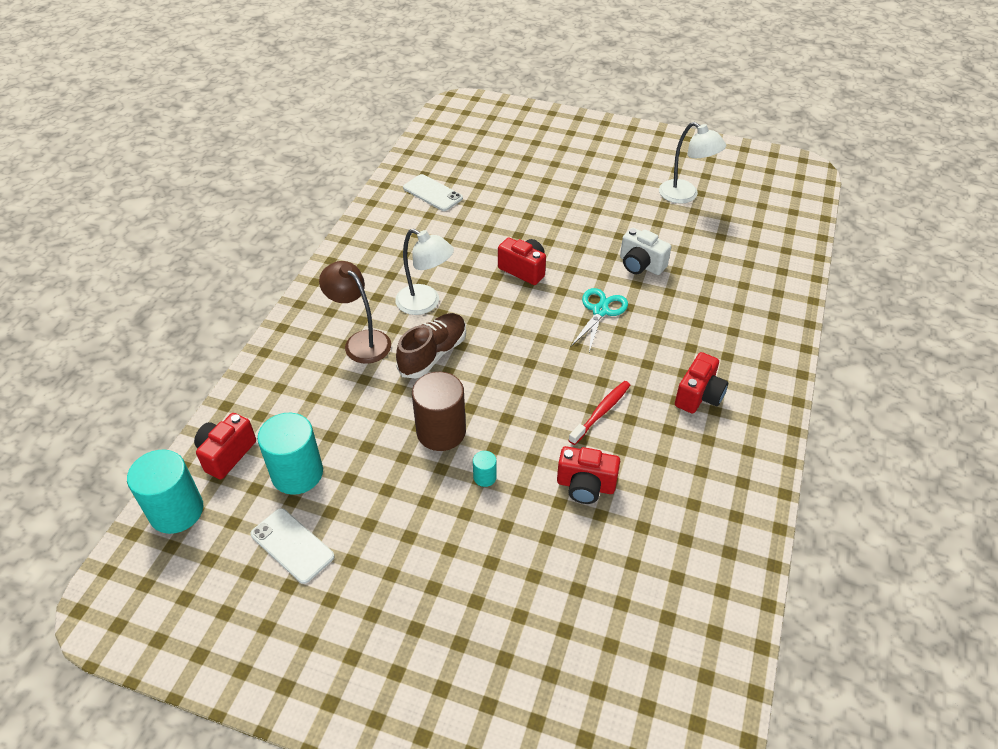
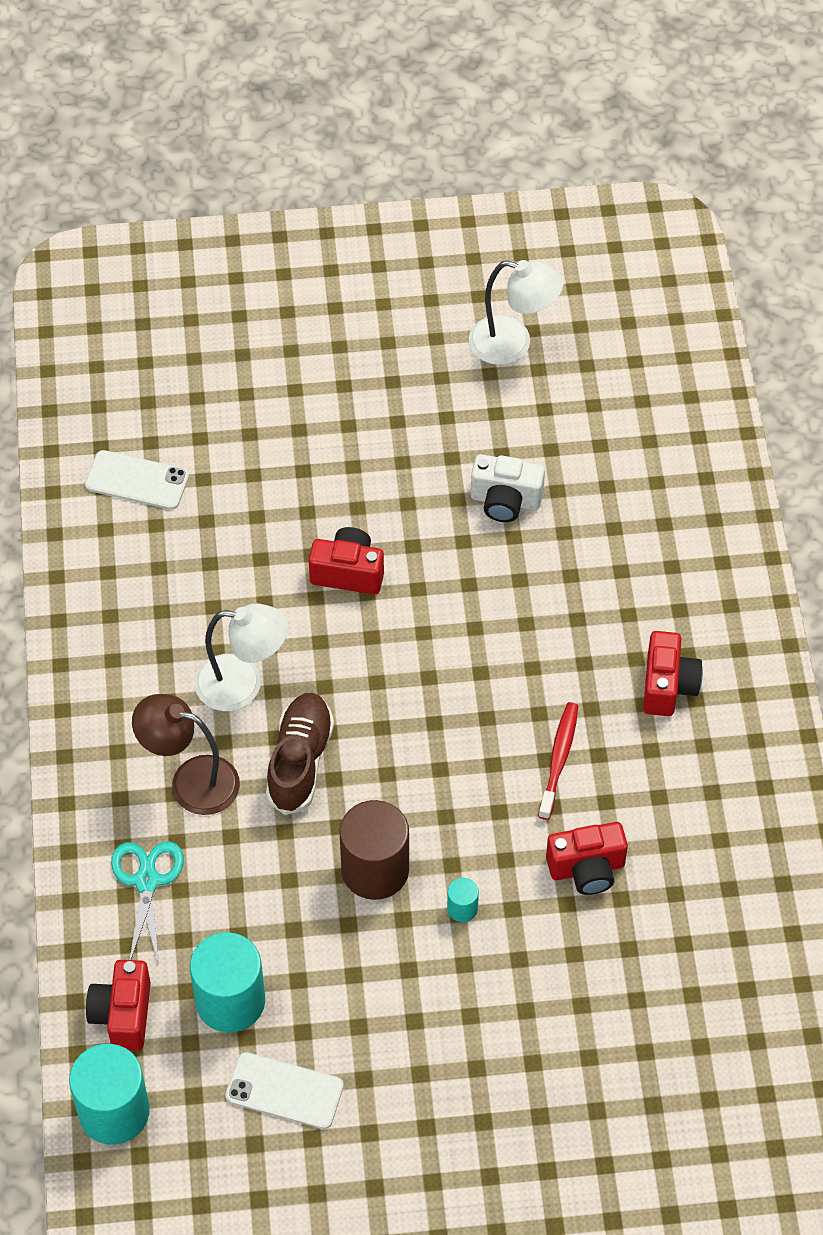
camera: 25 degrees left, 10 degrees up
(600, 311) = (486, 602): turquoise scissors -> turquoise scissors (147, 881)

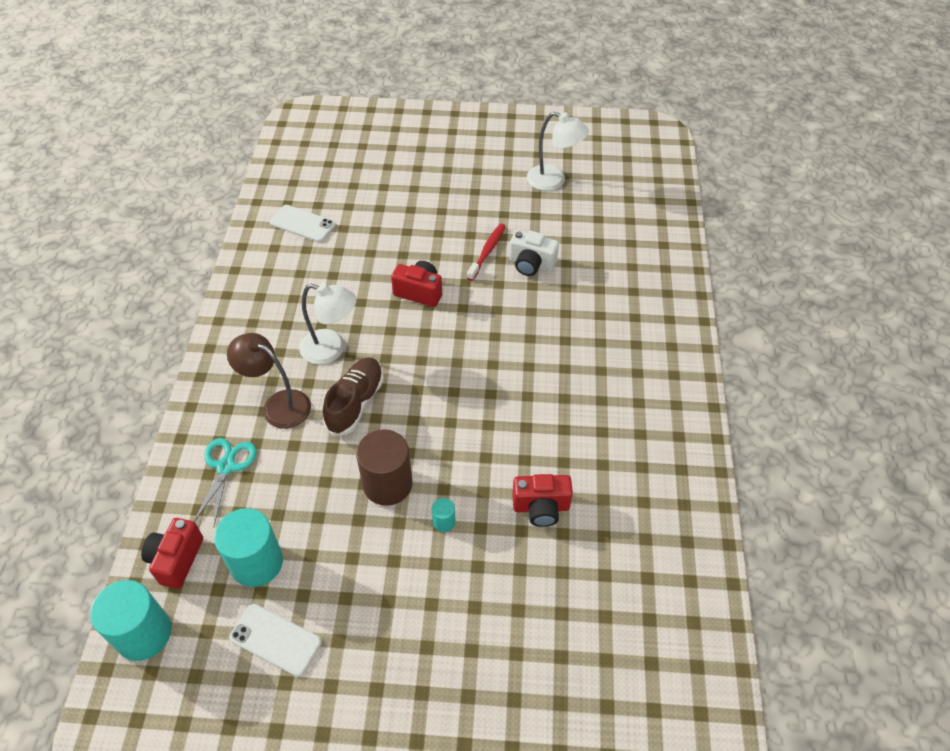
camera: 10 degrees right, 5 degrees down
(559, 759) = (535, 428): red toothbrush -> red toothbrush (487, 251)
(668, 686) = (620, 391): red camera -> none

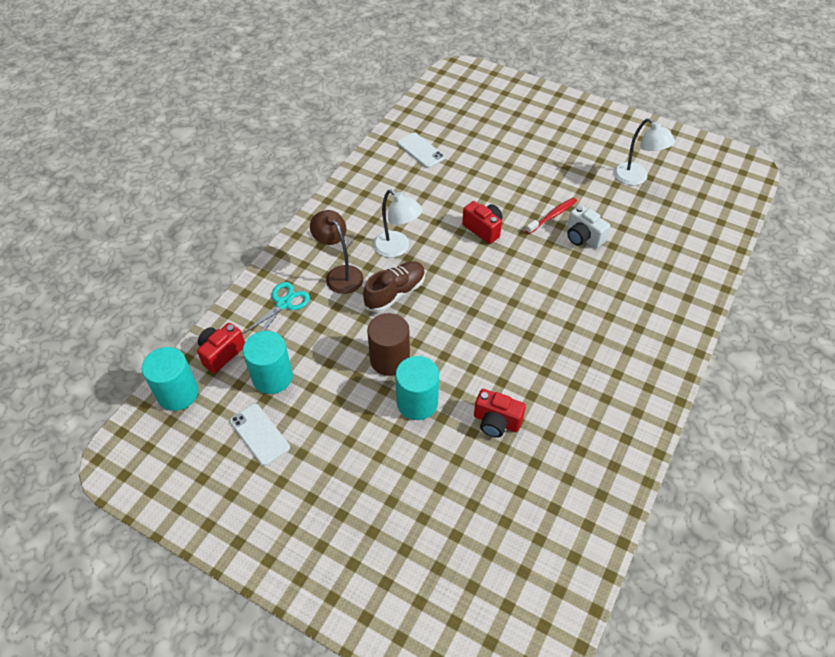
camera: 25 degrees right, 0 degrees up
(444, 522) = (417, 402): turquoise cylinder -> turquoise cylinder, size x2.23

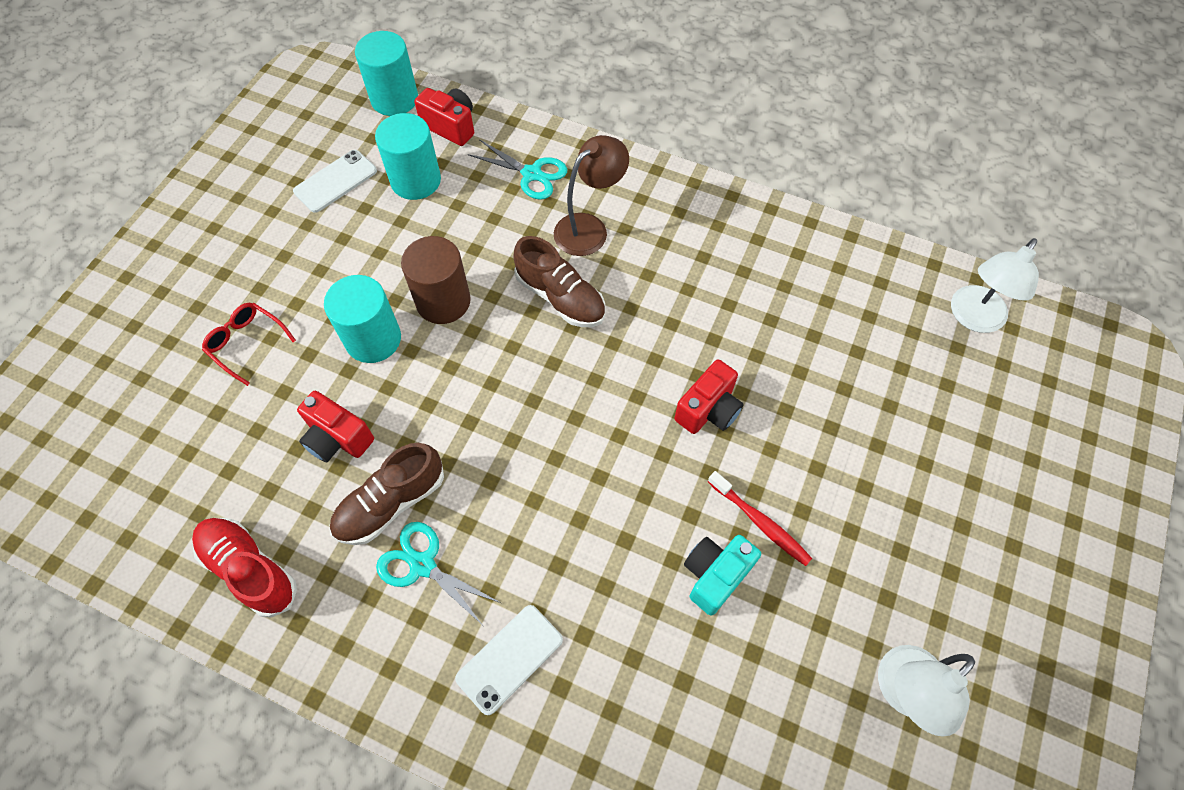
camera: 85 degrees right, 10 degrees up
(397, 248) = (648, 292): white lamp -> white lamp (973, 318)
(412, 489) = (246, 343): none -> red glasses
(421, 150) = (877, 306): white phone -> white phone (510, 659)
(496, 422) = (338, 438): red camera -> red camera turned 75 degrees counterclockwise
(544, 389) = (391, 503): none -> brown shoe
(583, 237) = (715, 575): white camera -> turquoise camera
(584, 371) = (422, 565): none -> turquoise scissors
(592, 470) = (250, 569): none -> red shoe

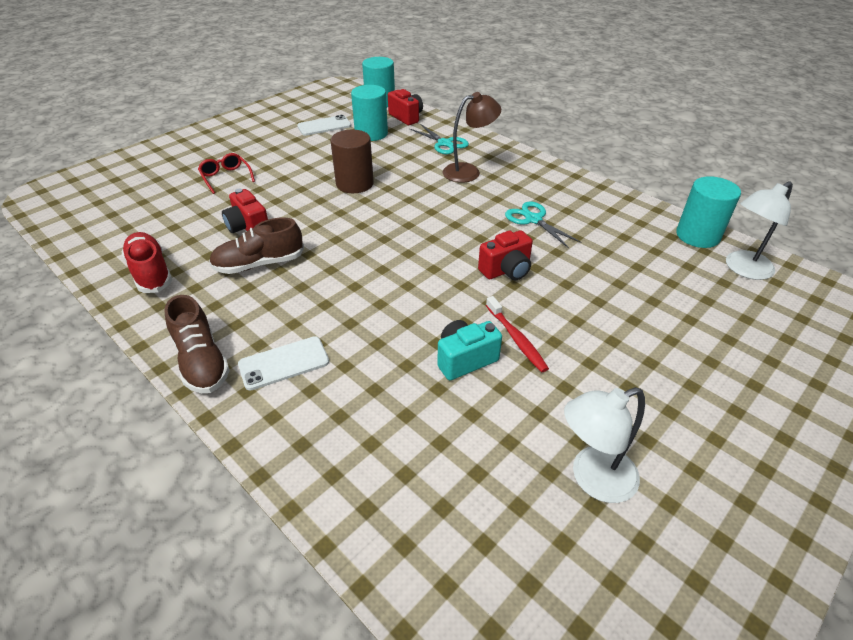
camera: 20 degrees right, 20 degrees down
(373, 339) = (301, 190): turquoise cylinder -> turquoise cylinder (697, 236)
(422, 565) = (258, 298): turquoise scissors -> turquoise scissors (533, 219)
(560, 297) = (431, 197): brown shoe -> brown shoe (202, 362)

